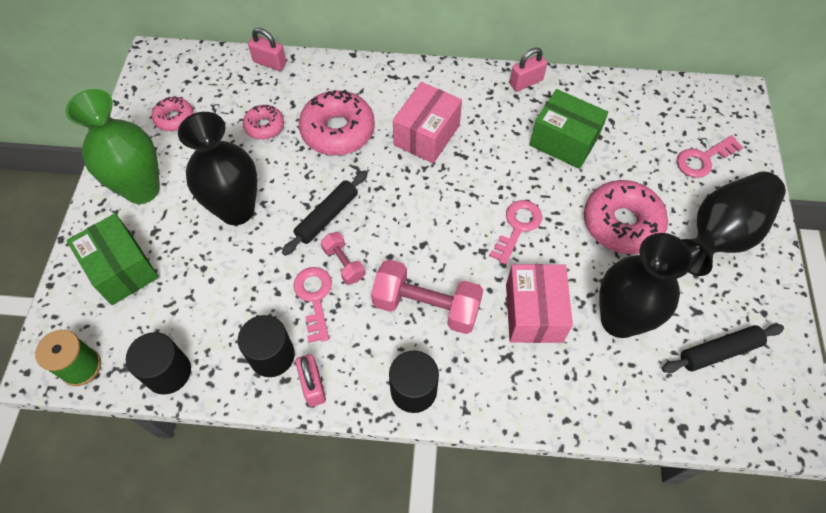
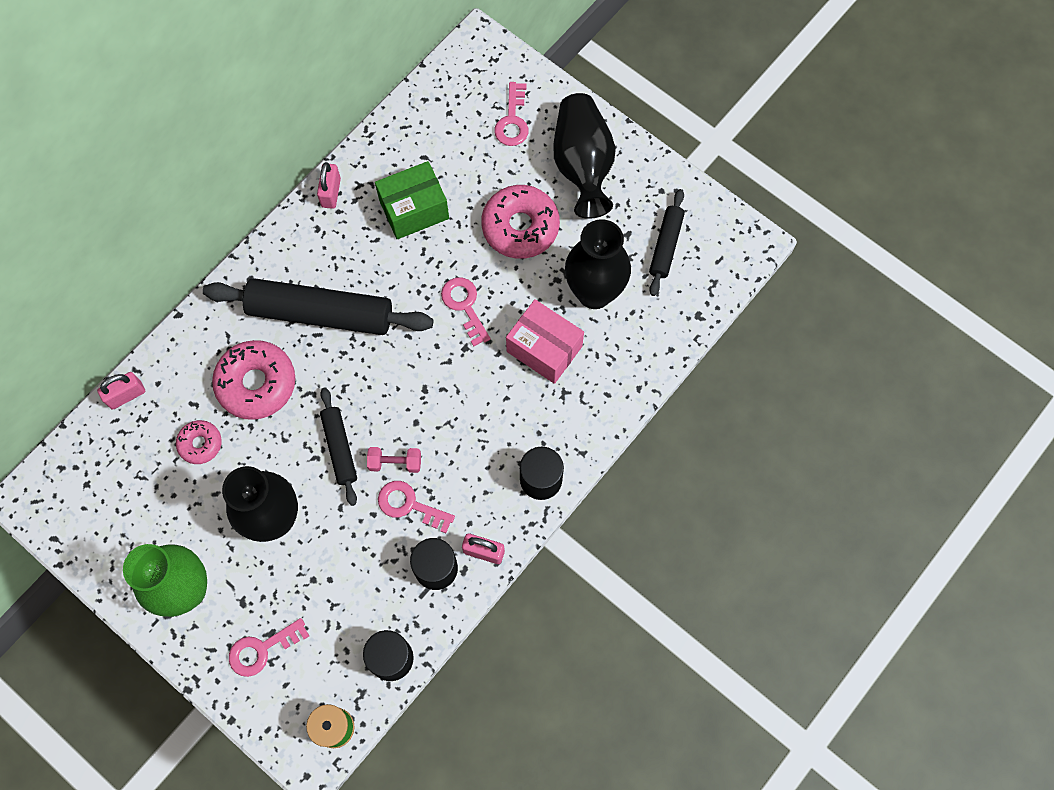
camera: 55 degrees left, 10 degrees up
(122, 269) = (262, 649): green box -> pink key
(174, 118) = (124, 519): pink donut -> none
(426, 135) = (321, 313): pink box -> black rolling pin
(426, 306) = (480, 424): pink dumbbell -> none

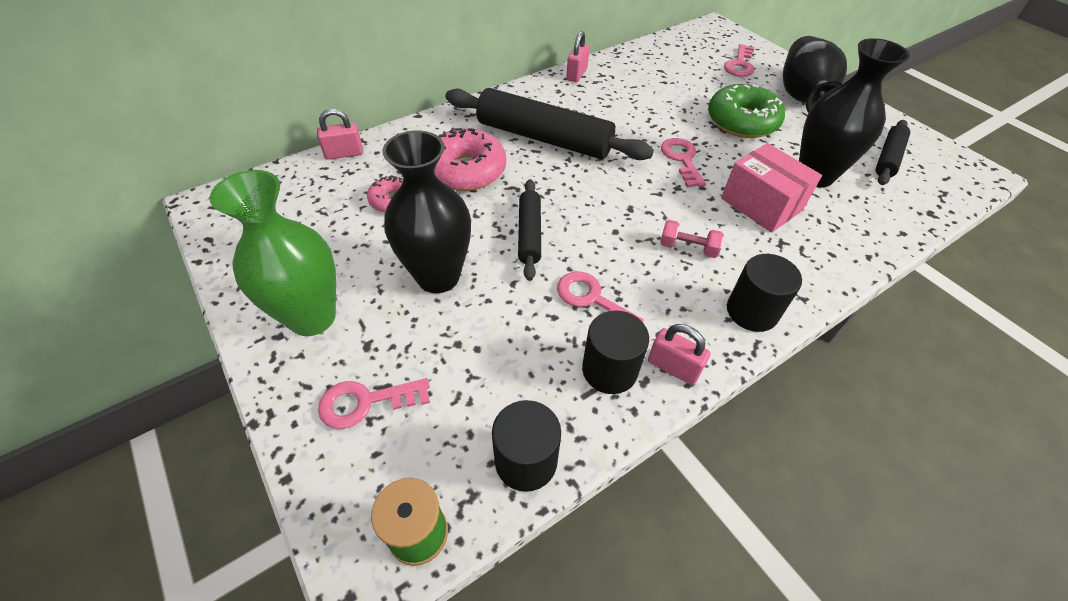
camera: 15 degrees right, 20 degrees down
(395, 463) = (585, 258): pink dumbbell -> pink dumbbell (688, 248)
(414, 209) = (646, 95): green box -> none
(520, 227) = (742, 121): pink donut -> green donut

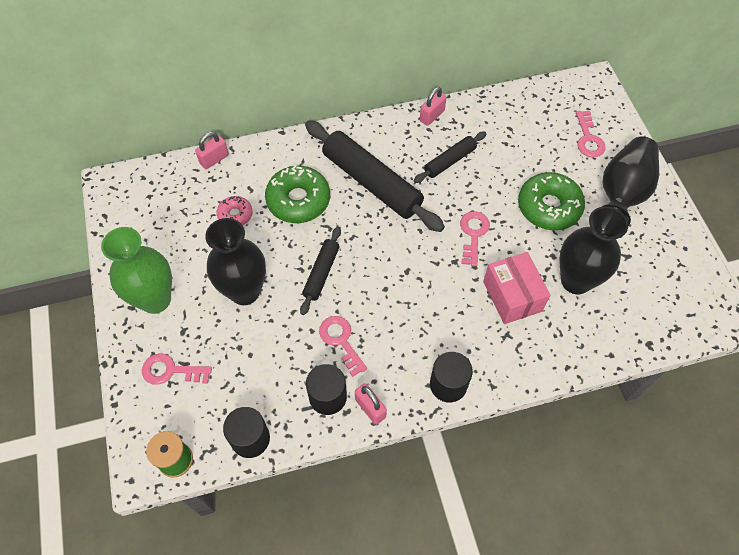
camera: 20 degrees right, 10 degrees up
(344, 153) = (214, 159): pink padlock -> pink padlock turned 45 degrees counterclockwise
(466, 170) = (298, 200): pink donut -> green donut
(688, 248) = (431, 319): pink dumbbell -> none
(740, 64) = (588, 138): pink key -> pink key turned 45 degrees counterclockwise
(888, 158) = (653, 280): black rolling pin -> black rolling pin (449, 161)

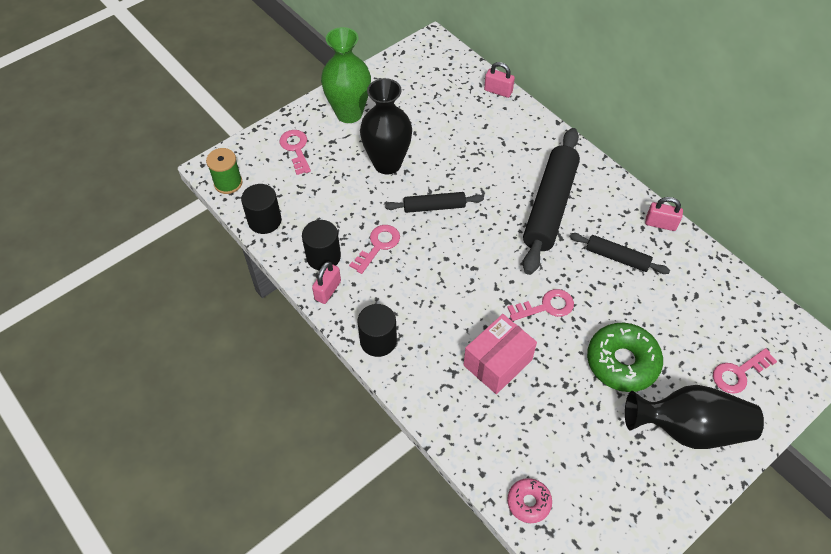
camera: 65 degrees right, 5 degrees down
(235, 215) = (454, 127): pink donut -> pink donut (528, 502)
(298, 200) = (495, 162): green donut -> none
(576, 281) = (549, 414): black vase -> none

